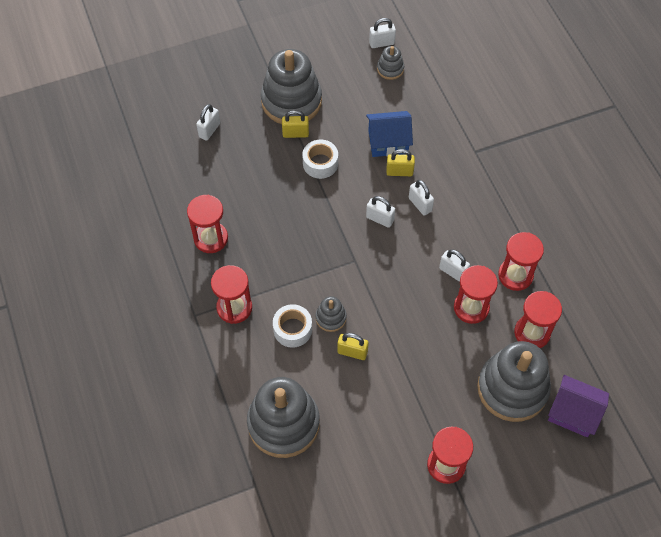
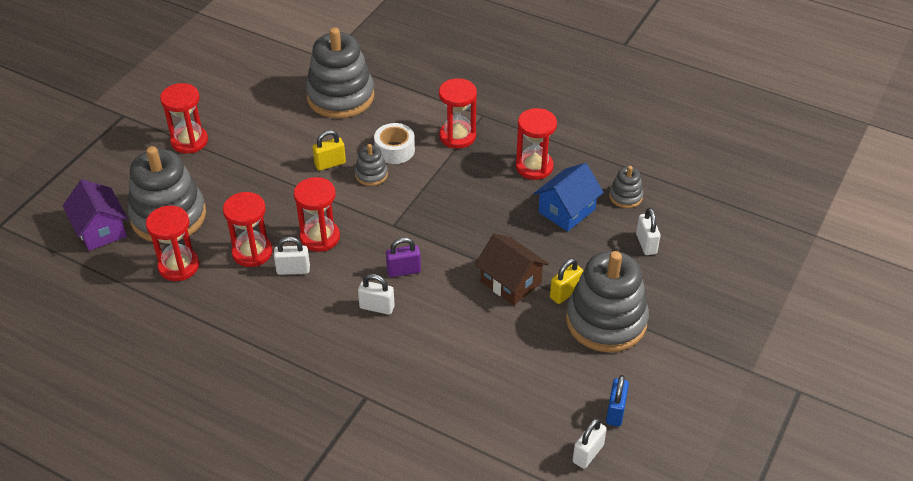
camera: 140 degrees right, 15 degrees down
(320, 163) = (511, 282): white tape -> brown house
(344, 52) = (615, 412): none -> blue padlock
(380, 219) = (403, 271): white padlock -> purple padlock
(388, 142) = (466, 346): blue house -> blue house (566, 211)
(390, 69) = (545, 428): grey stacking toy -> grey stacking toy (625, 196)
(399, 172) = (426, 324): yellow padlock -> none
(515, 275) = (229, 303): red hourglass -> red hourglass (320, 237)
(573, 413) = (100, 230): purple house -> purple house turned 75 degrees clockwise

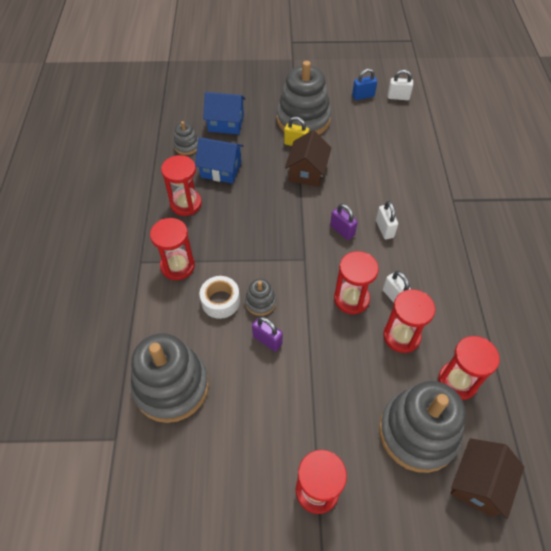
camera: 120 degrees left, 10 degrees up
(100, 230) = (478, 483): purple house -> brown house
(330, 164) = (267, 340): yellow padlock -> purple padlock
(646, 244) = (226, 123): white padlock -> blue house

